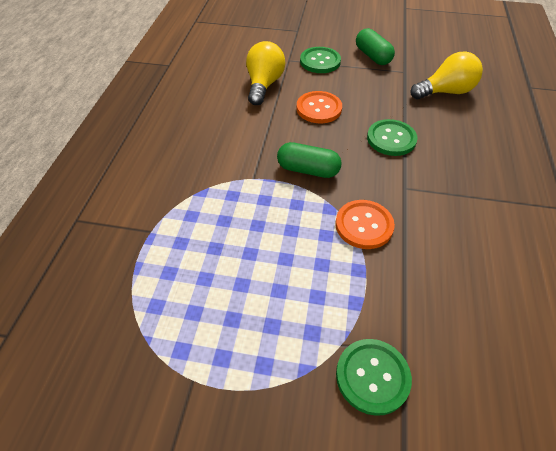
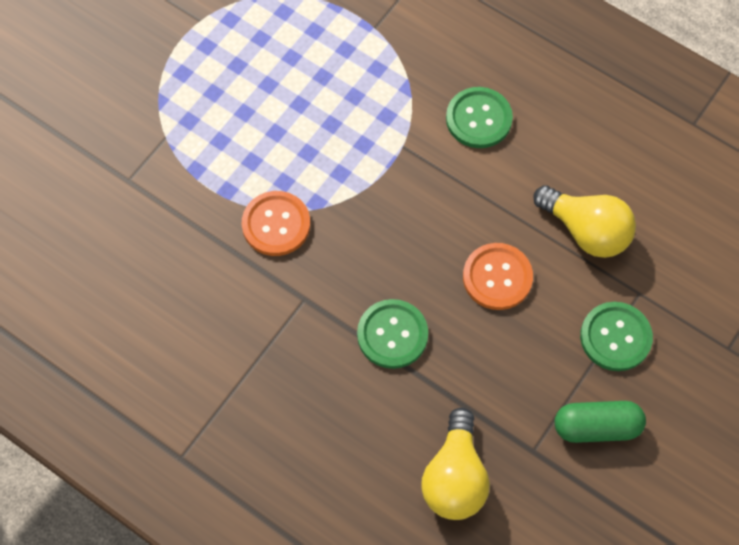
camera: 115 degrees right, 15 degrees up
(308, 170) = (386, 209): green capsule -> none
(372, 376) = (126, 146): green button -> green button (478, 119)

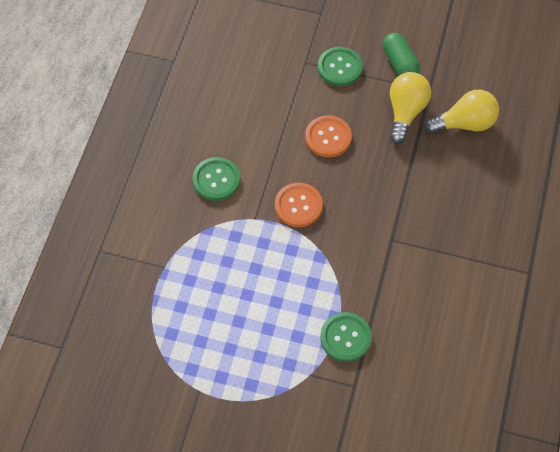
camera: 110 degrees left, 5 degrees down
(276, 224) = (347, 276): orange button -> orange button (298, 206)
(392, 335) = (393, 182): green button -> green button (345, 337)
(586, 231) = (275, 99): yellow light bulb -> yellow light bulb (405, 112)

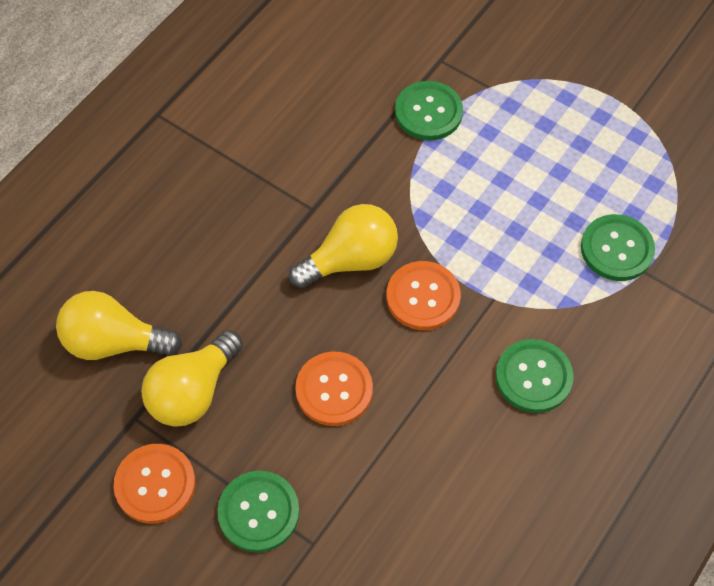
camera: 160 degrees left, 0 degrees up
(186, 276) = (616, 249): none -> green button
(352, 214) = (350, 260): none -> yellow light bulb
(399, 63) = (155, 484): green capsule -> orange button

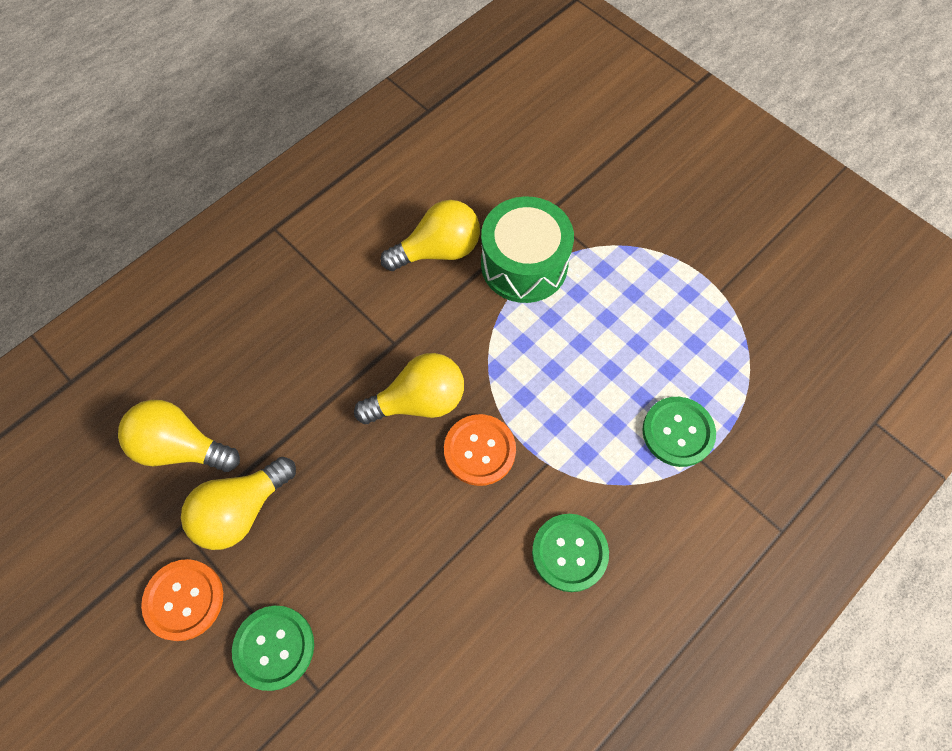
camera: 10 degrees right, 5 degrees up
(334, 390) = (374, 532): orange button -> none
(336, 111) = (438, 250): none -> yellow light bulb
(428, 112) = (524, 264): green button -> green drum

